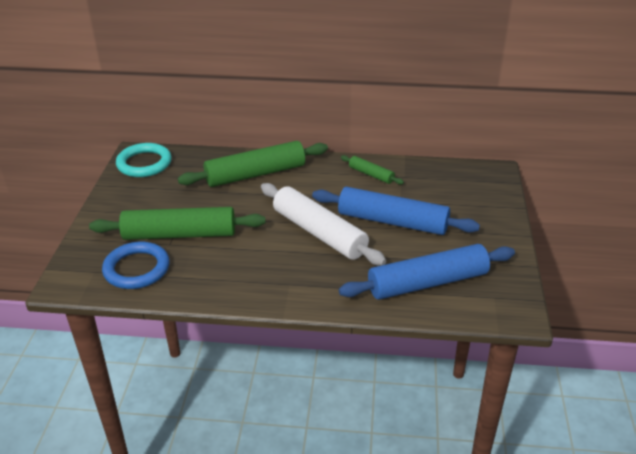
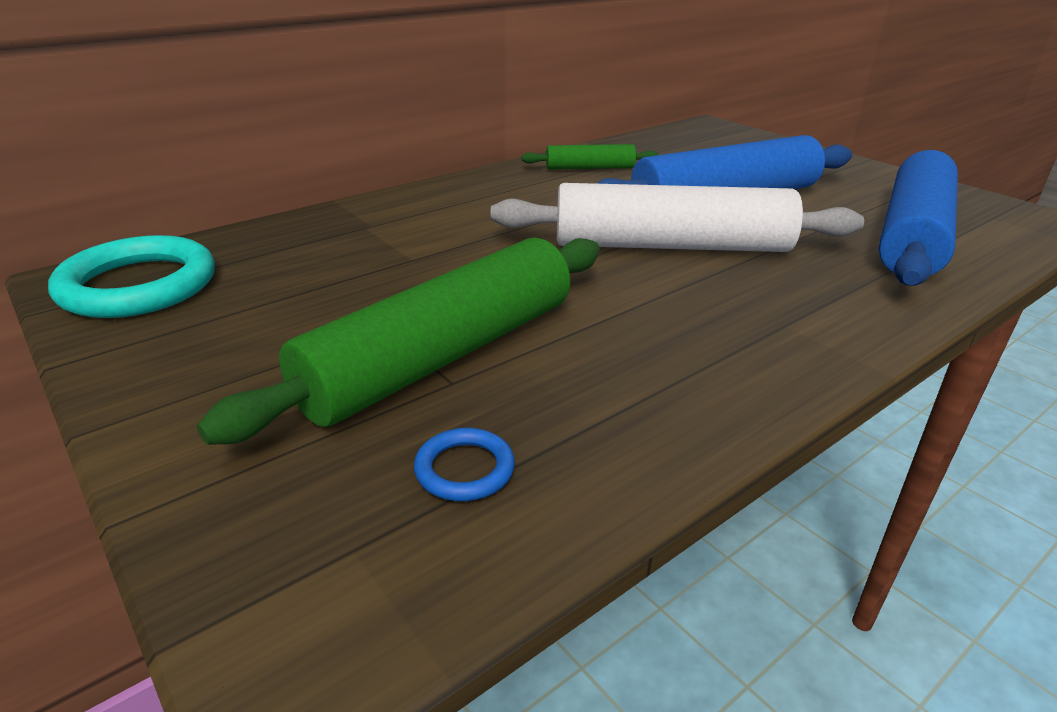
camera: 45 degrees left, 5 degrees down
(136, 269) = (464, 469): blue ring -> blue ring, size x0.46
(255, 174) = (417, 222): green rolling pin -> none

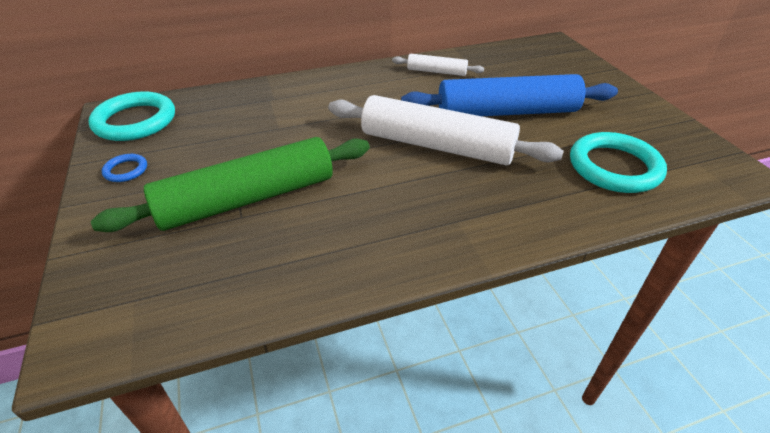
camera: 20 degrees right, 10 degrees up
(464, 469) = (210, 271): blue ring -> blue ring (126, 170)
(590, 168) = (437, 72): green rolling pin -> white rolling pin
(912, 235) = (614, 167): blue rolling pin -> turquoise ring

